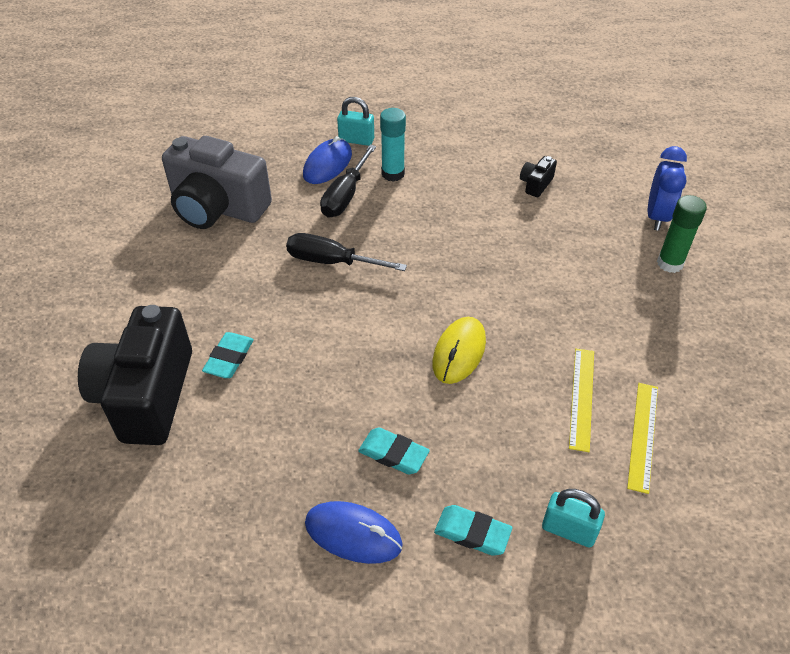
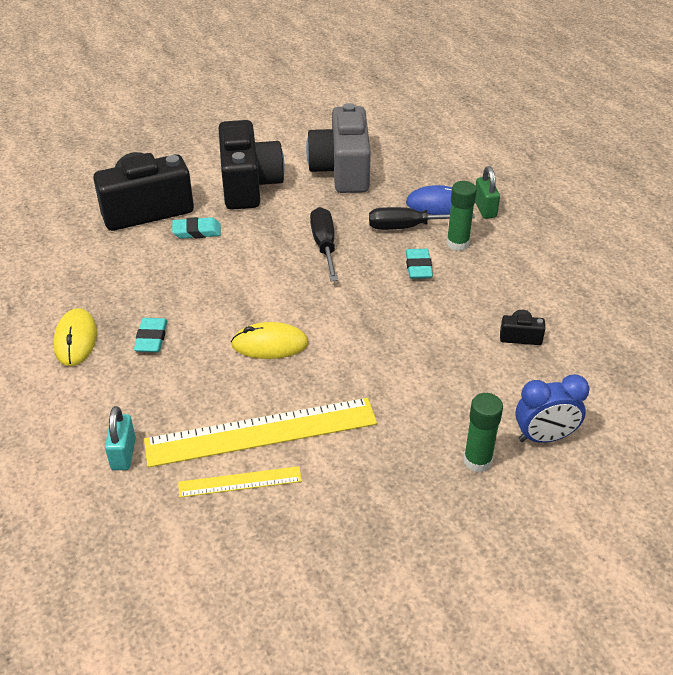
camera: 65 degrees right, 5 degrees down
(179, 287) = (249, 185): none -> black camera
(353, 534) = (76, 340): blue mouse -> yellow mouse
(356, 140) = (485, 209): turquoise padlock -> green padlock
(393, 174) = (457, 243): turquoise glue stick -> green glue stick
(472, 533) = (100, 400): turquoise eraser -> turquoise eraser (418, 267)
(581, 398) = (261, 432): yellow ruler -> yellow ruler, size x1.98

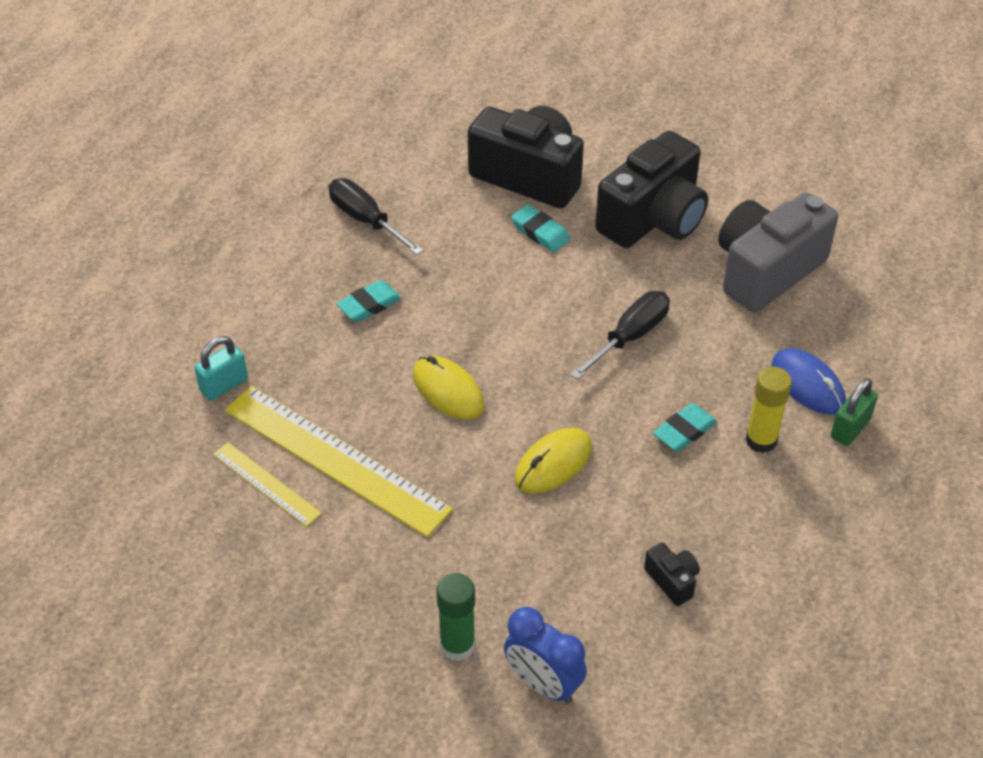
camera: 50 degrees right, 5 degrees up
(76, 340) = (316, 259): yellow mouse -> yellow mouse (553, 463)
(407, 227) = (738, 382): black screwdriver -> black screwdriver (366, 220)
(457, 243) = (761, 440): green glue stick -> yellow glue stick

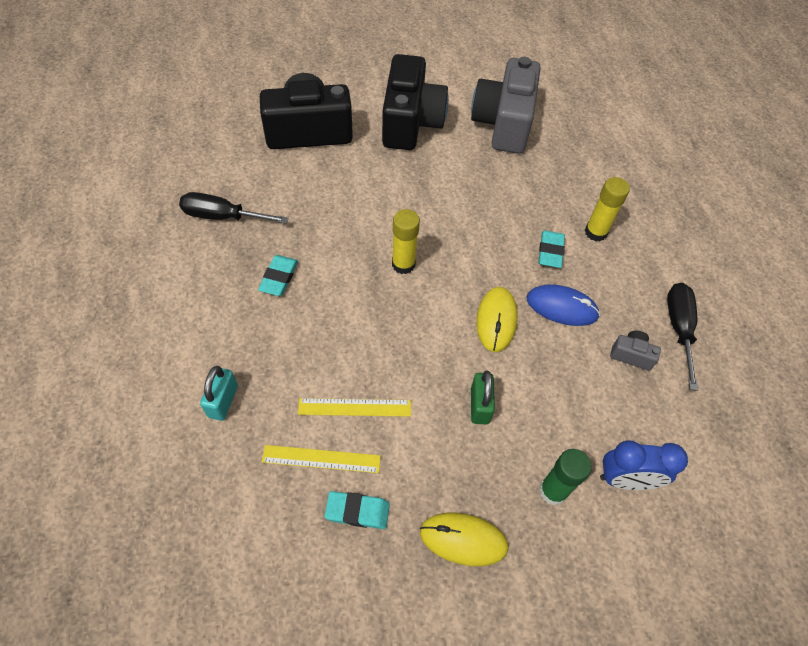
camera: 40 degrees left, 10 degrees up
(336, 459) = (354, 407): yellow ruler -> yellow ruler, size x0.51
(448, 391) = (386, 309): yellow mouse -> yellow mouse (463, 539)
(506, 358) = (403, 264): none -> yellow glue stick
(540, 232) = (349, 166): turquoise eraser -> turquoise eraser (357, 511)
(630, 337) = (465, 207): black screwdriver -> black screwdriver (679, 329)
(672, 580) = (631, 355): black camera -> grey camera
(808, 384) = (588, 182): blue mouse -> blue mouse (562, 307)
(850, 428) = (633, 197): green padlock -> green padlock (479, 405)

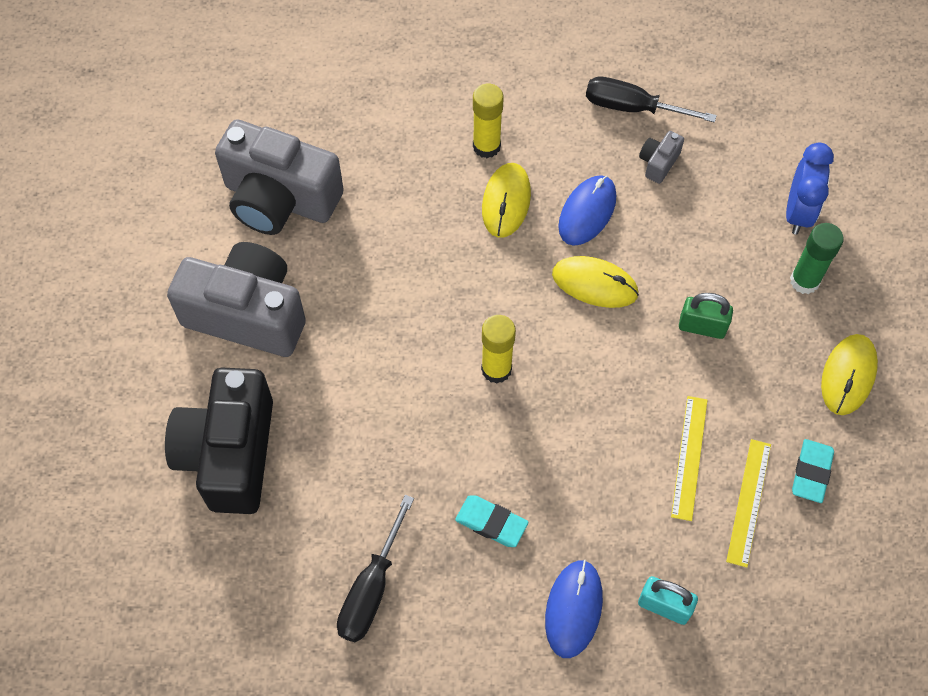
camera: 75 degrees left, 5 degrees up
(216, 338) = (573, 609): none -> blue mouse
(410, 122) = (248, 314): black camera -> grey camera
(550, 251) = (506, 202): turquoise eraser -> yellow mouse

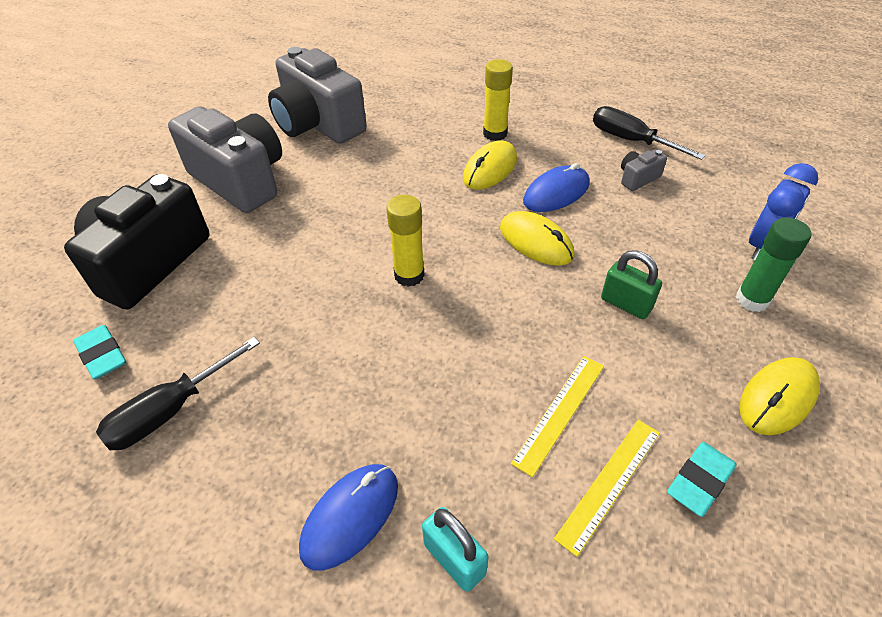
camera: 25 degrees right, 15 degrees down
(491, 523) = (322, 396): turquoise eraser -> turquoise eraser (102, 355)

